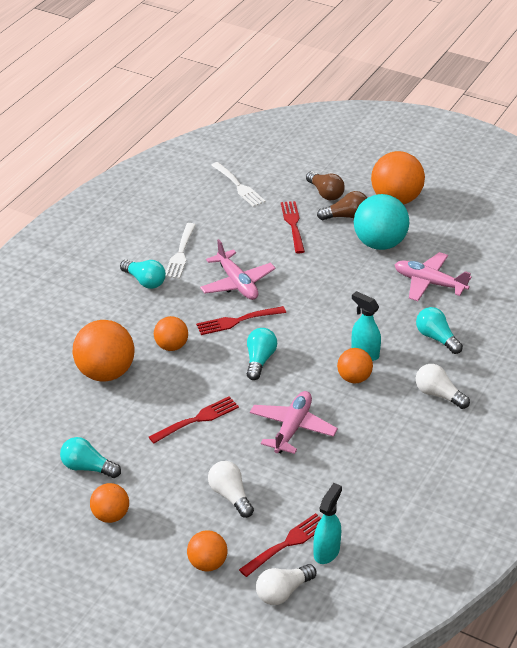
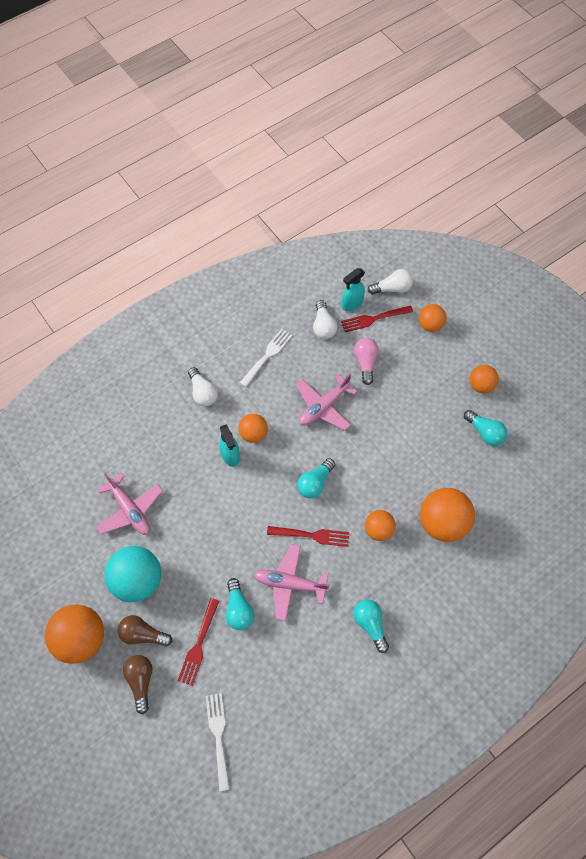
camera: 155 degrees left, 25 degrees up
(180, 253) = (322, 650): white fork -> white fork (267, 356)
(197, 419) = (389, 443): red fork -> none
(230, 496) = (394, 368): white light bulb -> white light bulb (323, 326)
(237, 283) = (290, 584): pink plane -> pink plane turned 75 degrees counterclockwise
(269, 489) = (365, 362): none -> pink light bulb
(436, 338) = (166, 446): turquoise light bulb -> turquoise light bulb (238, 609)

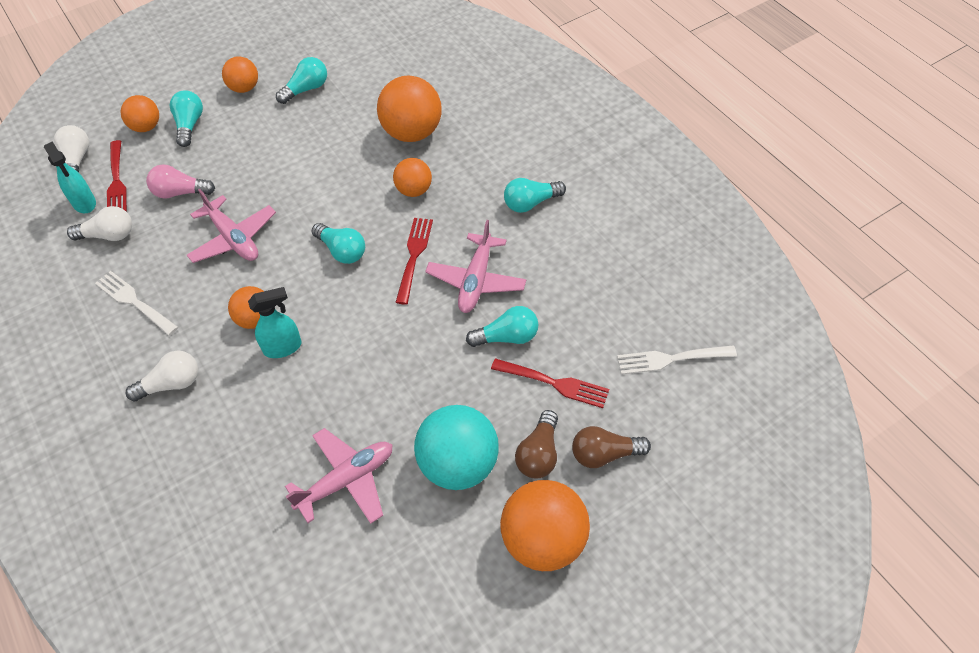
camera: 85 degrees left, 10 degrees down
(435, 354) = (189, 125): none -> turquoise light bulb

